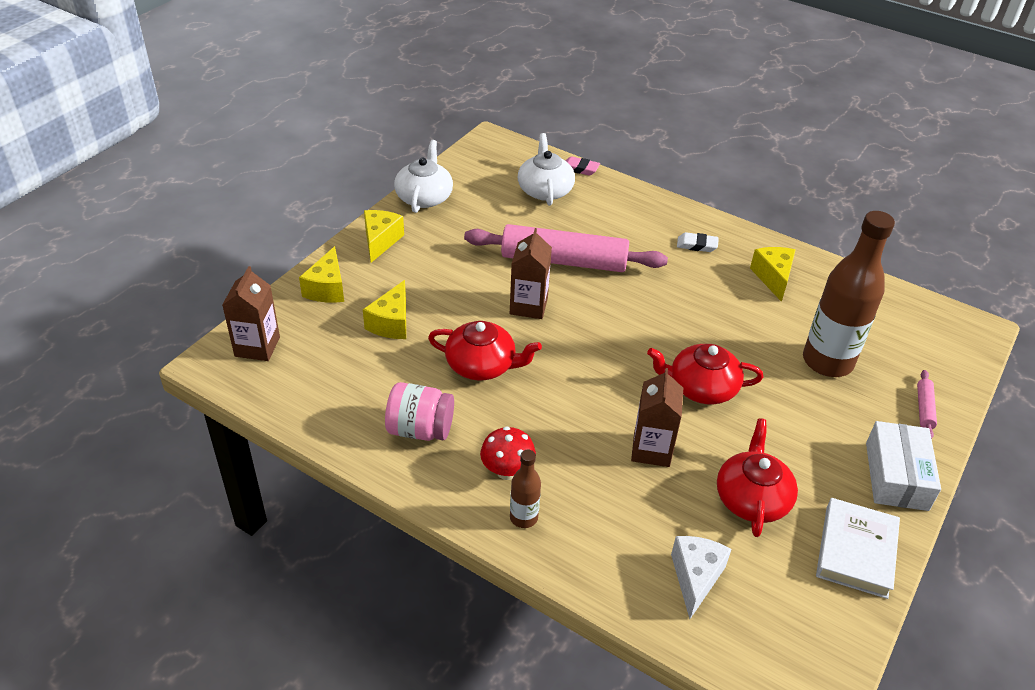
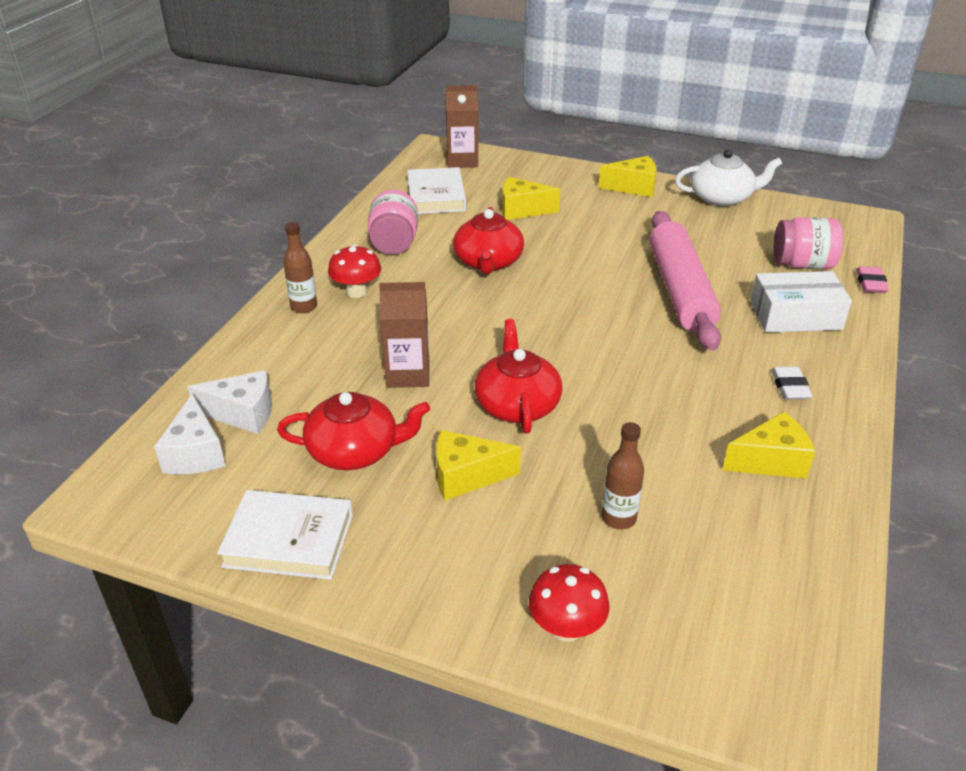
camera: 80 degrees right, 5 degrees down
(327, 288) = (550, 175): yellow cheese -> yellow cheese (466, 476)
(331, 381) = (436, 196): none -> white book
(528, 306) = (589, 277): brown carton -> none
(545, 190) = (802, 264): white teapot -> pink jar
(750, 618) = (195, 453): none -> white cheese
(827, 362) = (618, 518): brown bottle -> brown bottle, size x0.47
(896, 476) = (421, 586): white box -> white box (795, 316)
(924, 409) = (566, 628): pink rolling pin -> red mushroom

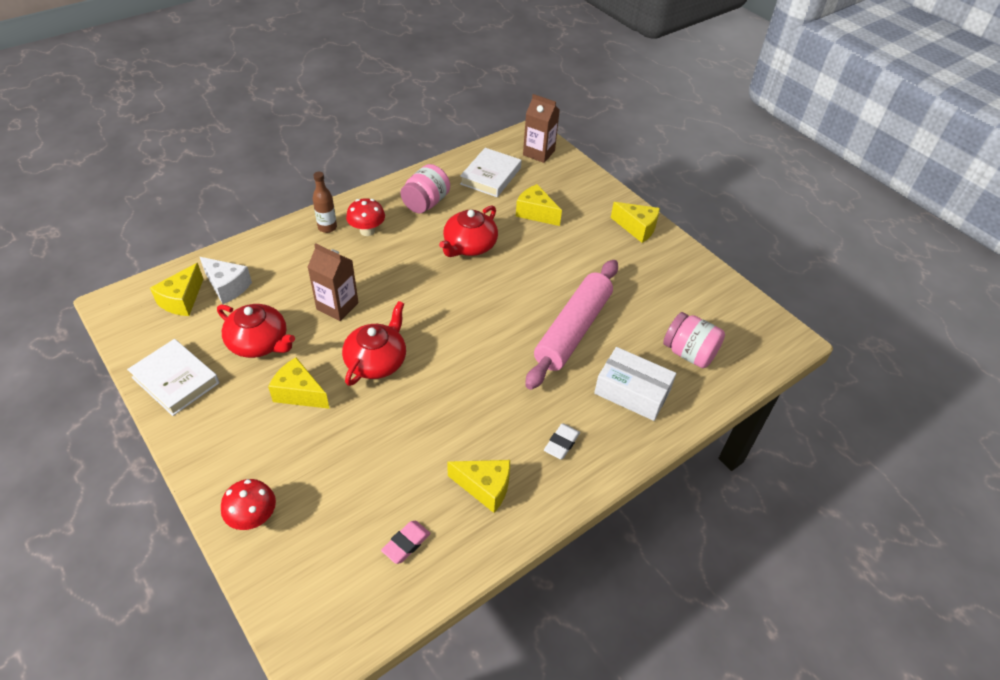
camera: 30 degrees right, 10 degrees up
(195, 453) = (182, 300): white cheese -> yellow cheese
(618, 518) = (352, 470): brown bottle -> none
(721, 198) = (695, 267): white teapot -> none
(870, 283) = (723, 395): pink eraser -> pink eraser (406, 543)

